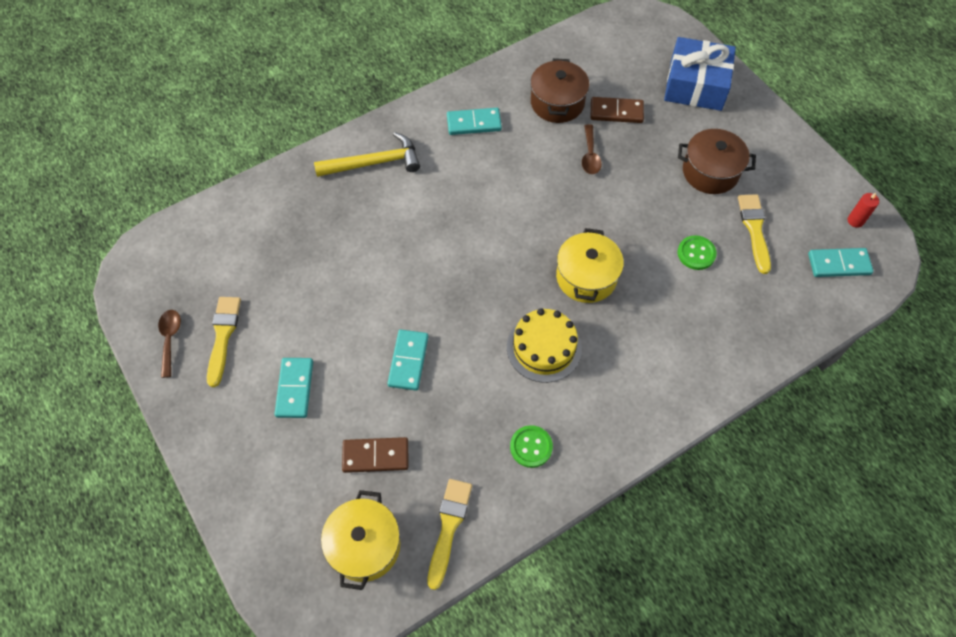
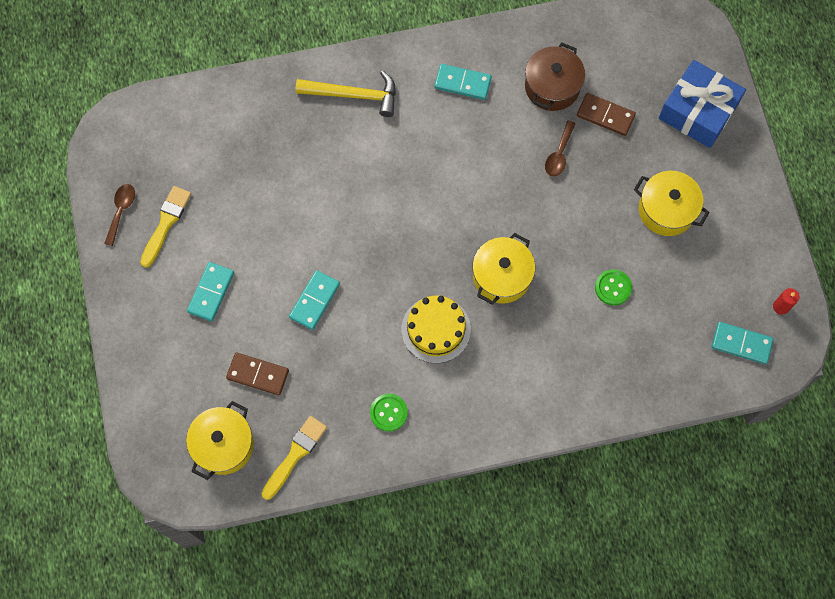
camera: 20 degrees right, 10 degrees up
(710, 172) = (666, 210): brown pot -> yellow pot
(754, 229) = (679, 283): yellow brush -> none

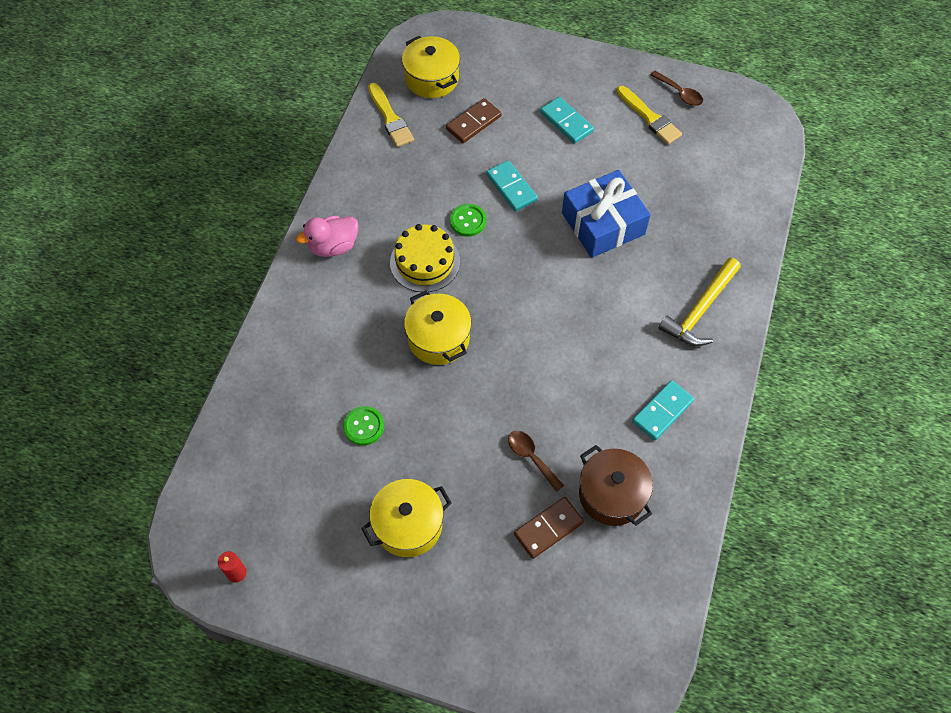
camera: 120 degrees right, 10 degrees down
(388, 413) = (378, 193): green button -> green button (468, 221)
(467, 416) = (333, 246): none -> pink duck
(698, 111) = (498, 630): blue gift -> blue gift (603, 223)
(741, 344) = (229, 509): turquoise domino -> none

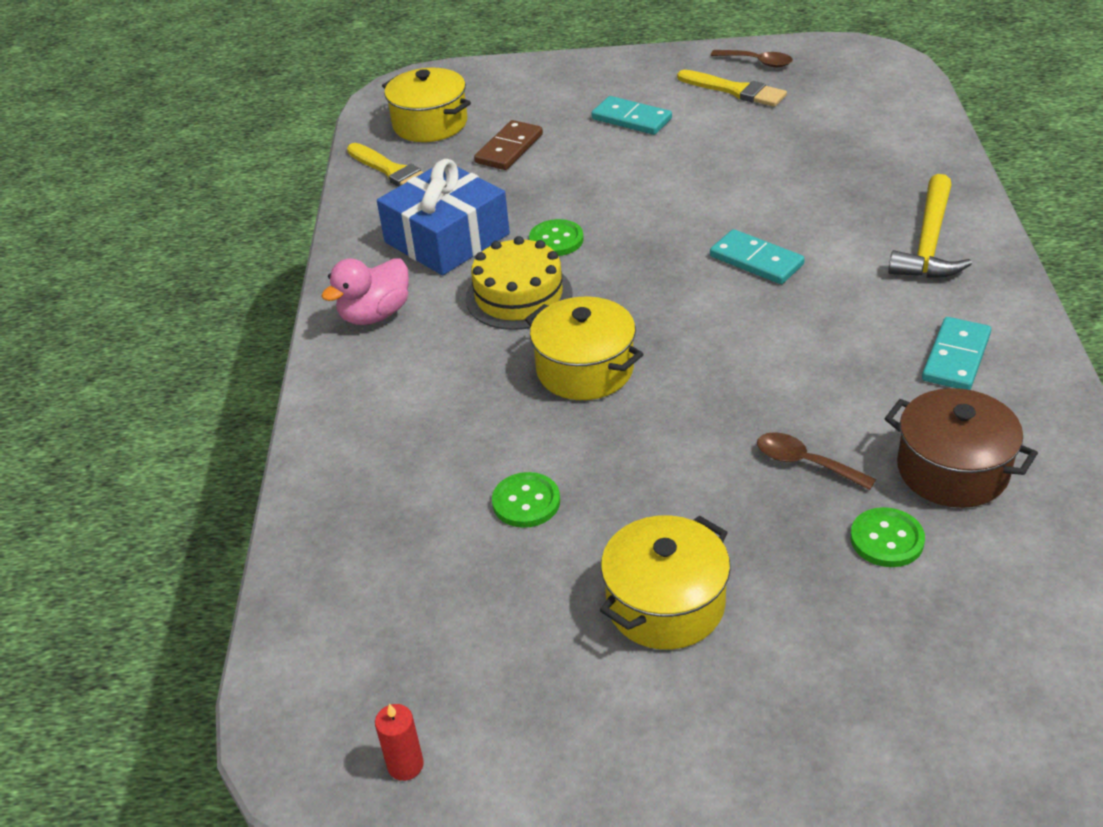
camera: 15 degrees left, 20 degrees down
(511, 187) = (597, 194): turquoise domino -> turquoise domino (756, 260)
(548, 528) = (887, 539): brown domino -> green button
(603, 223) = (741, 196): blue gift -> blue gift (447, 238)

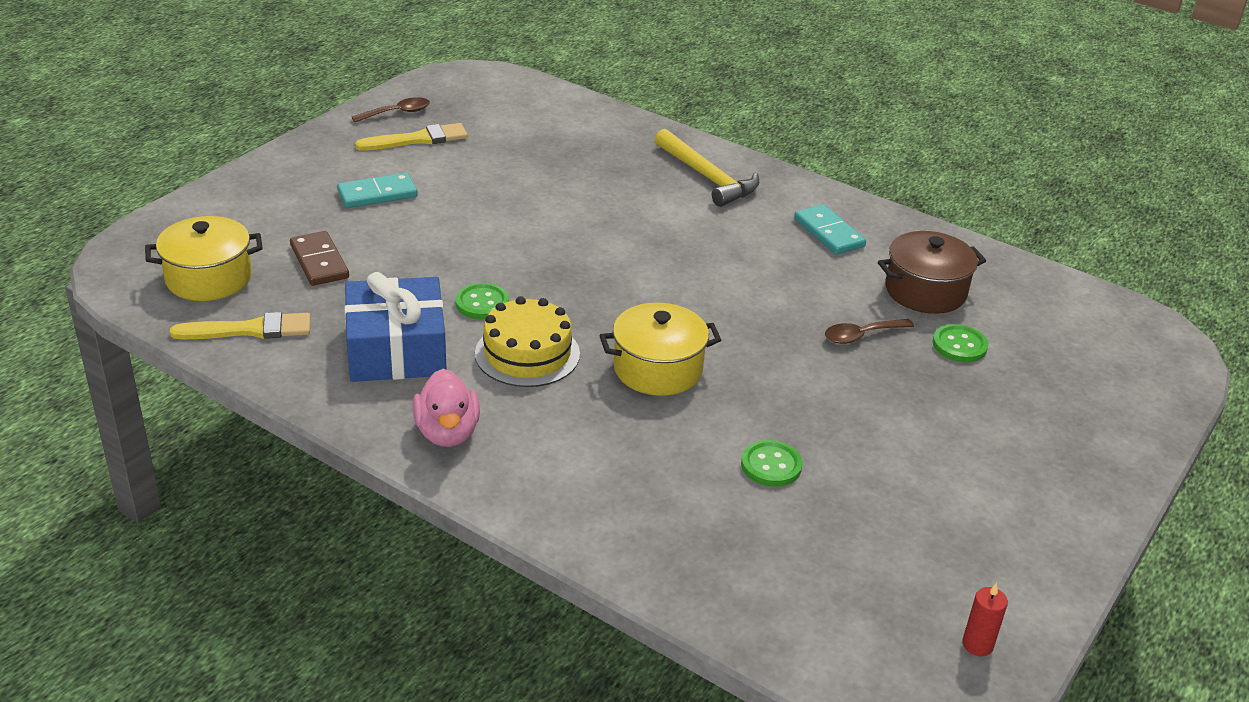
camera: 60 degrees left, 5 degrees down
(665, 604) = (933, 456): yellow pot -> none
(756, 260) = (634, 241): turquoise domino -> none

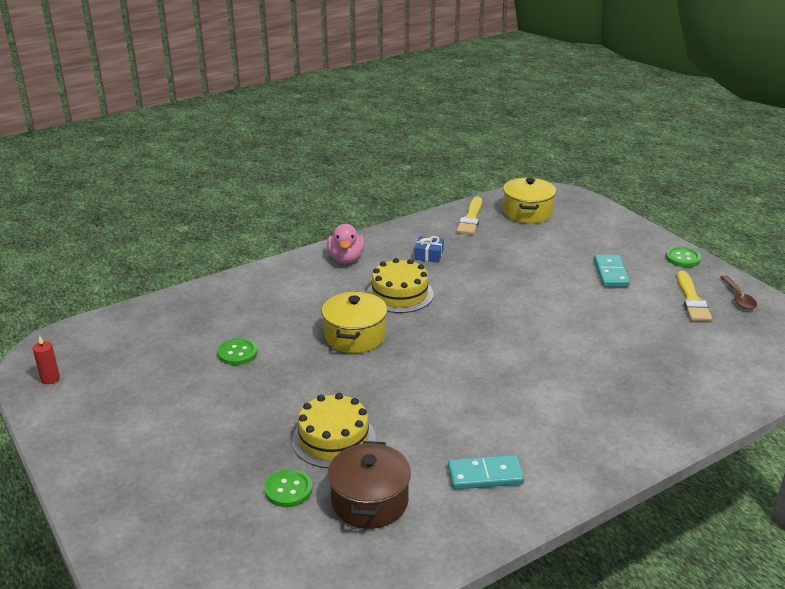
camera: 115 degrees right, 5 degrees down
(319, 262) = (532, 244): brown domino -> none
(396, 349) = (429, 255): blue gift -> blue gift, size x0.44
(447, 433) = (346, 258): pink duck -> pink duck turned 105 degrees counterclockwise
(482, 303) = (461, 289): green button -> green button (682, 258)
(707, 177) = (603, 430): yellow hammer -> none
(861, 335) = (334, 439): brown spoon -> yellow cake

